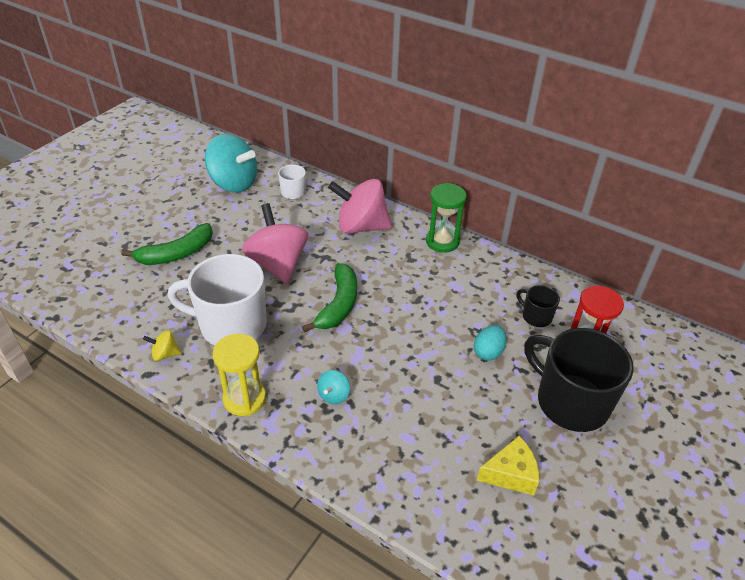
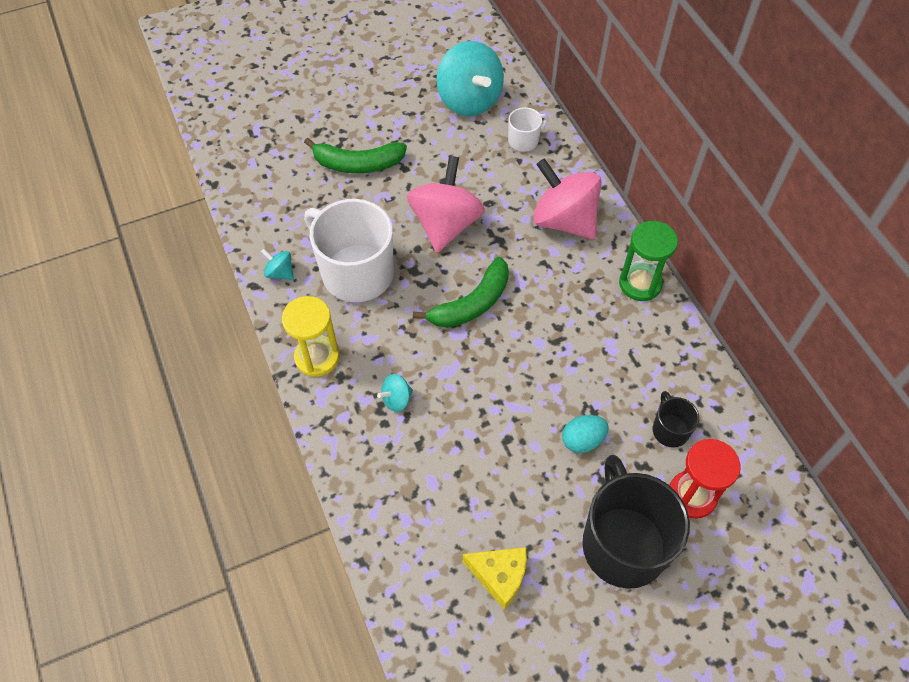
camera: 35 degrees right, 15 degrees up
(165, 354) = (280, 273): yellow spinning top -> turquoise spinning top

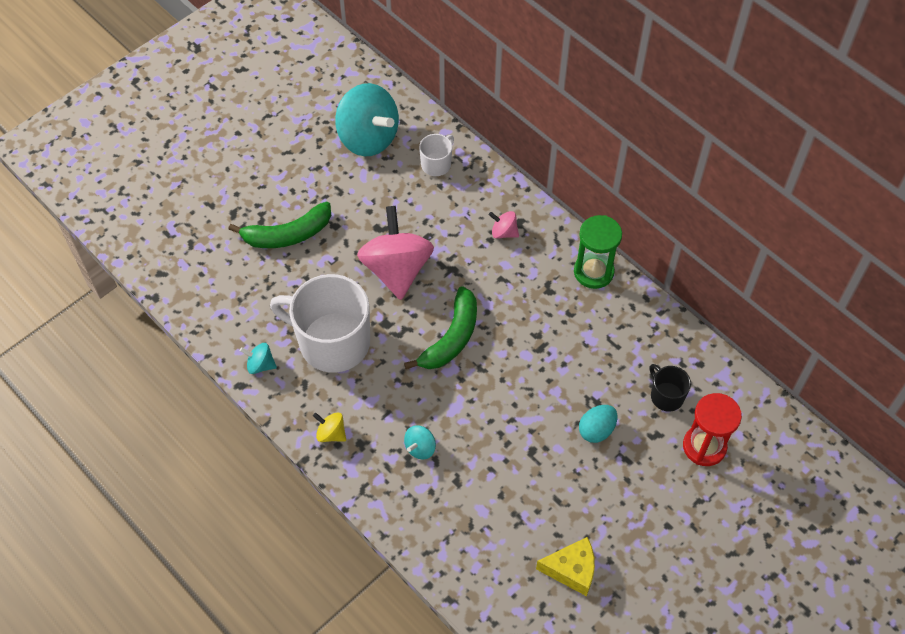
camera: 20 degrees left, 0 degrees up
(317, 357) = (331, 433): yellow hourglass -> yellow spinning top
(564, 220) = (503, 232): pink spinning top -> pink spinning top, size x0.43
(623, 543) = (663, 506): black mug -> none

